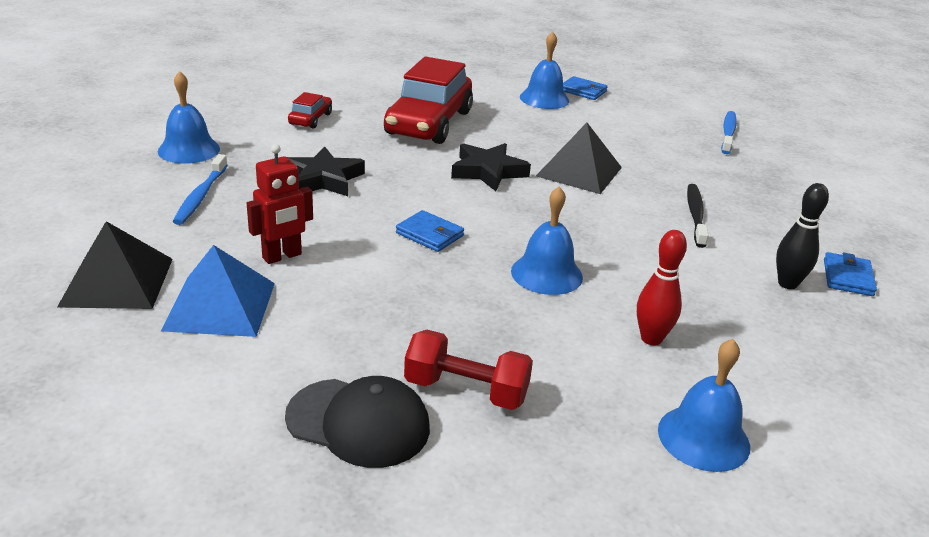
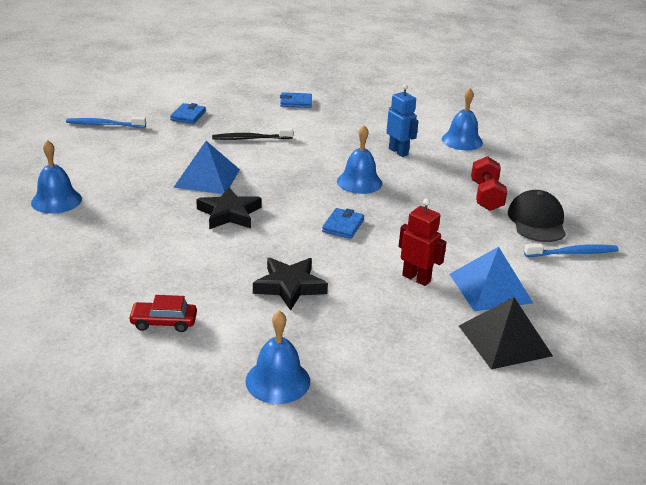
camera: 105 degrees left, 0 degrees up
(200, 196) = (361, 342): blue toothbrush -> blue toothbrush (573, 253)
(429, 123) = (142, 252): red car -> none
(579, 171) = (207, 178): black pyramid -> blue pyramid
(583, 91) = (29, 183): blue wallet -> blue wallet (188, 116)
(651, 339) = (398, 151): red bowling pin -> blue robot
(787, 284) = (315, 117): black bowling pin -> none

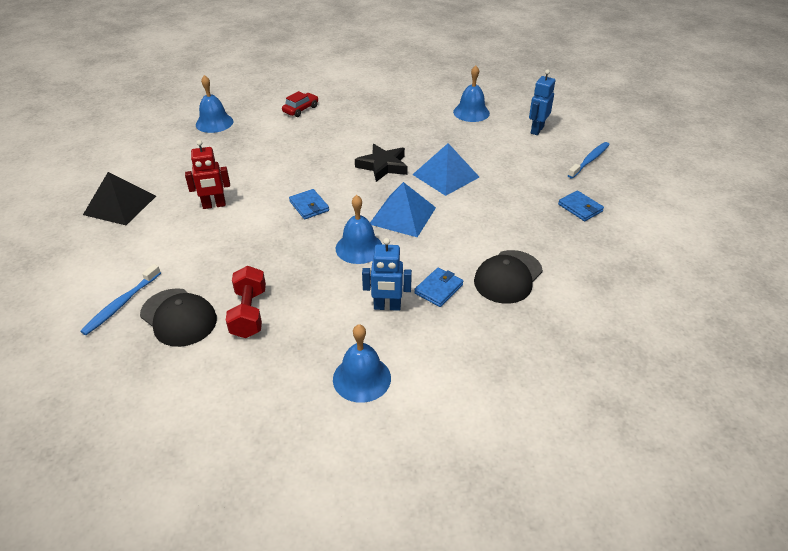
camera: 130 degrees right, 10 degrees up
(65, 157) = (536, 130): none -> blue robot
(250, 138) = (500, 224): black toothbrush -> none
(289, 286) = (275, 155): black star -> none
(296, 102) = (570, 294): blue wallet -> blue wallet (438, 289)
(308, 122) = (508, 277): none -> black cap
(486, 196) = (249, 313): red dumbbell -> red dumbbell turned 45 degrees clockwise
(490, 288) = (160, 230): blue pyramid -> blue pyramid (402, 215)

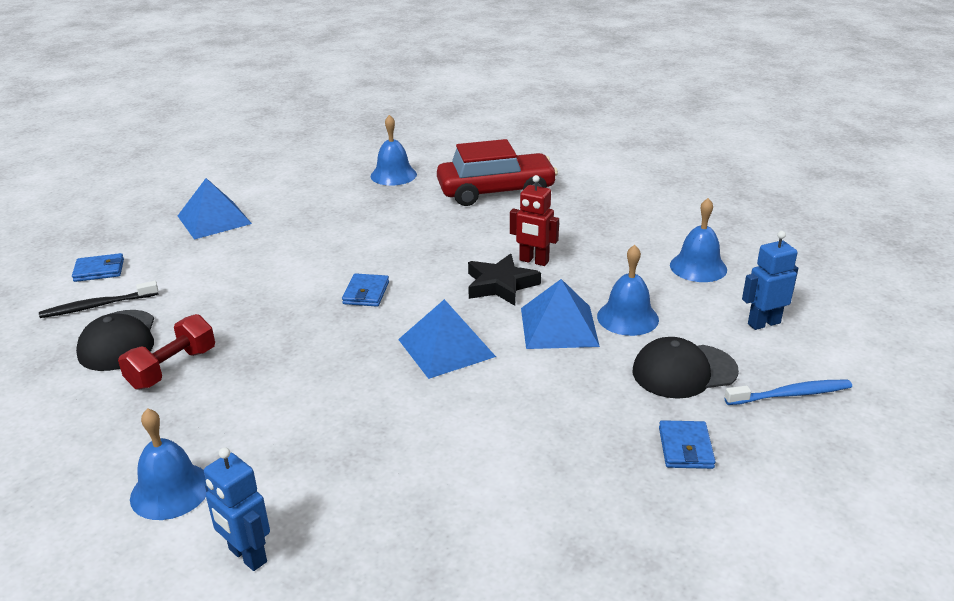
camera: 40 degrees right, 10 degrees down
(120, 205) = (214, 219): black pyramid -> blue pyramid
(121, 304) = (97, 306): blue toothbrush -> black toothbrush
(214, 205) = (285, 253): red robot -> red robot (533, 261)
(301, 109) = (496, 191): red car -> red car, size x2.21
(359, 248) = (353, 359): blue bell -> blue bell (627, 317)
(387, 307) = (294, 434): blue robot -> blue robot (247, 556)
(438, 289) = (370, 447): blue wallet -> blue wallet (99, 270)
(508, 277) = (466, 478): black cap -> black cap (684, 371)

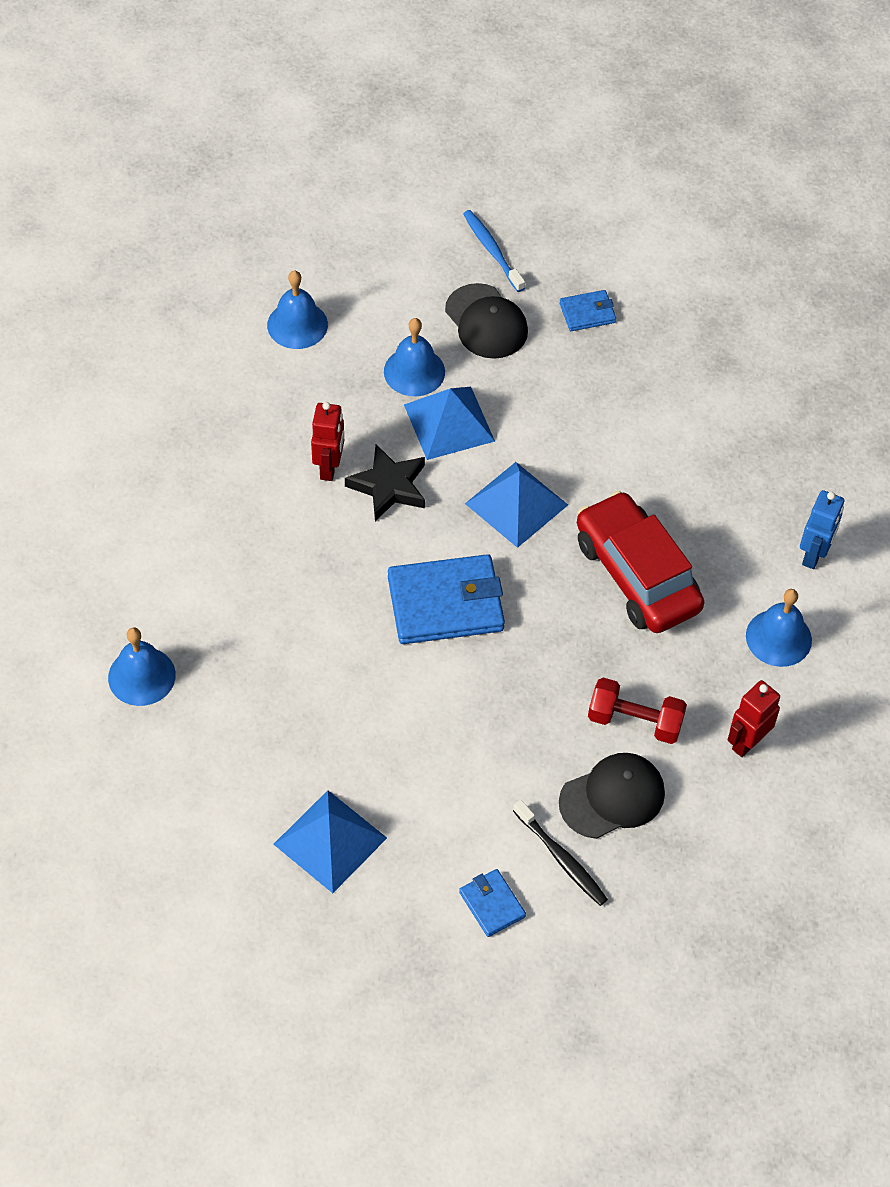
camera: 110 degrees left, 25 degrees up
(84, 433) = (747, 742): none -> red robot
(366, 293) = (445, 603): blue wallet -> blue wallet, size x2.00
(496, 191) = (163, 543): red car -> red car (637, 575)
(763, 323) = (388, 270): blue robot -> none

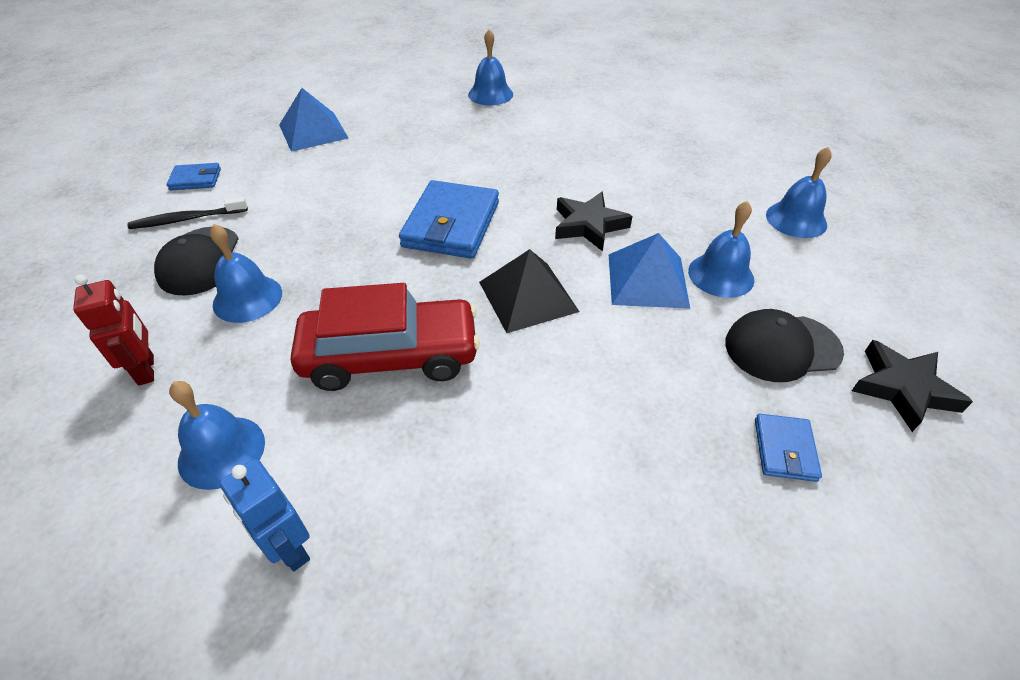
camera: 115 degrees right, 10 degrees down
(329, 467) = (624, 200): red robot -> none
(492, 250) = (903, 388): blue toothbrush -> black star
(516, 504) = (528, 296): blue pyramid -> black pyramid
(635, 721) = (247, 298): red dumbbell -> blue bell

